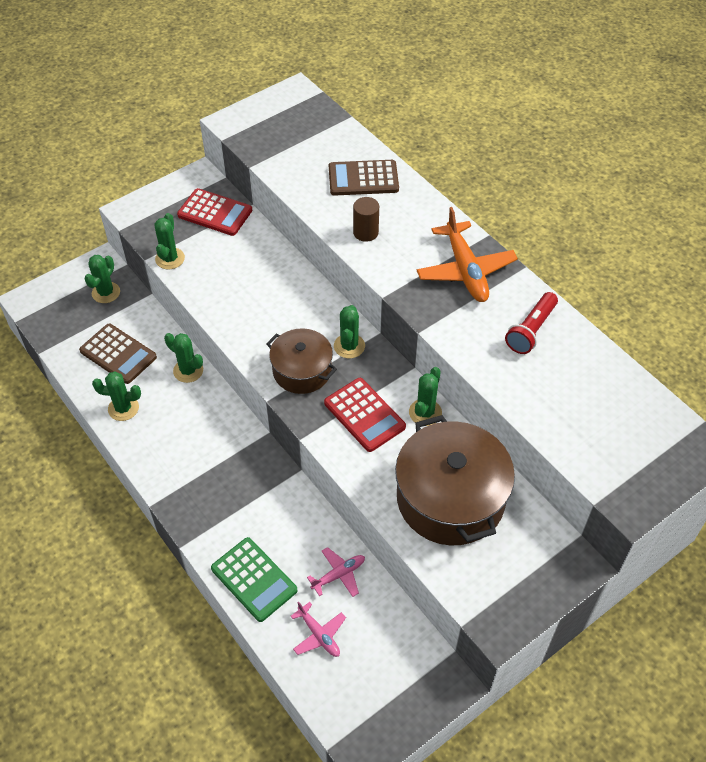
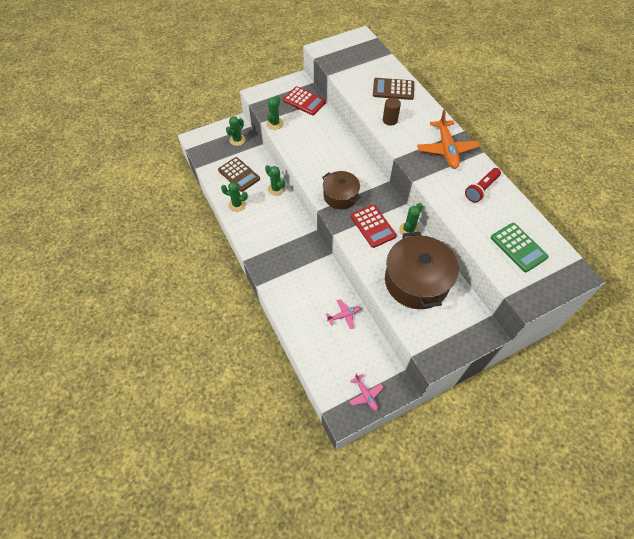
camera: 10 degrees right, 5 degrees up
(254, 579) = (295, 310): green calculator -> green calculator (518, 247)
(319, 635) = (327, 347): pink plane -> pink plane (365, 394)
(349, 346) = (370, 186): green cactus -> none

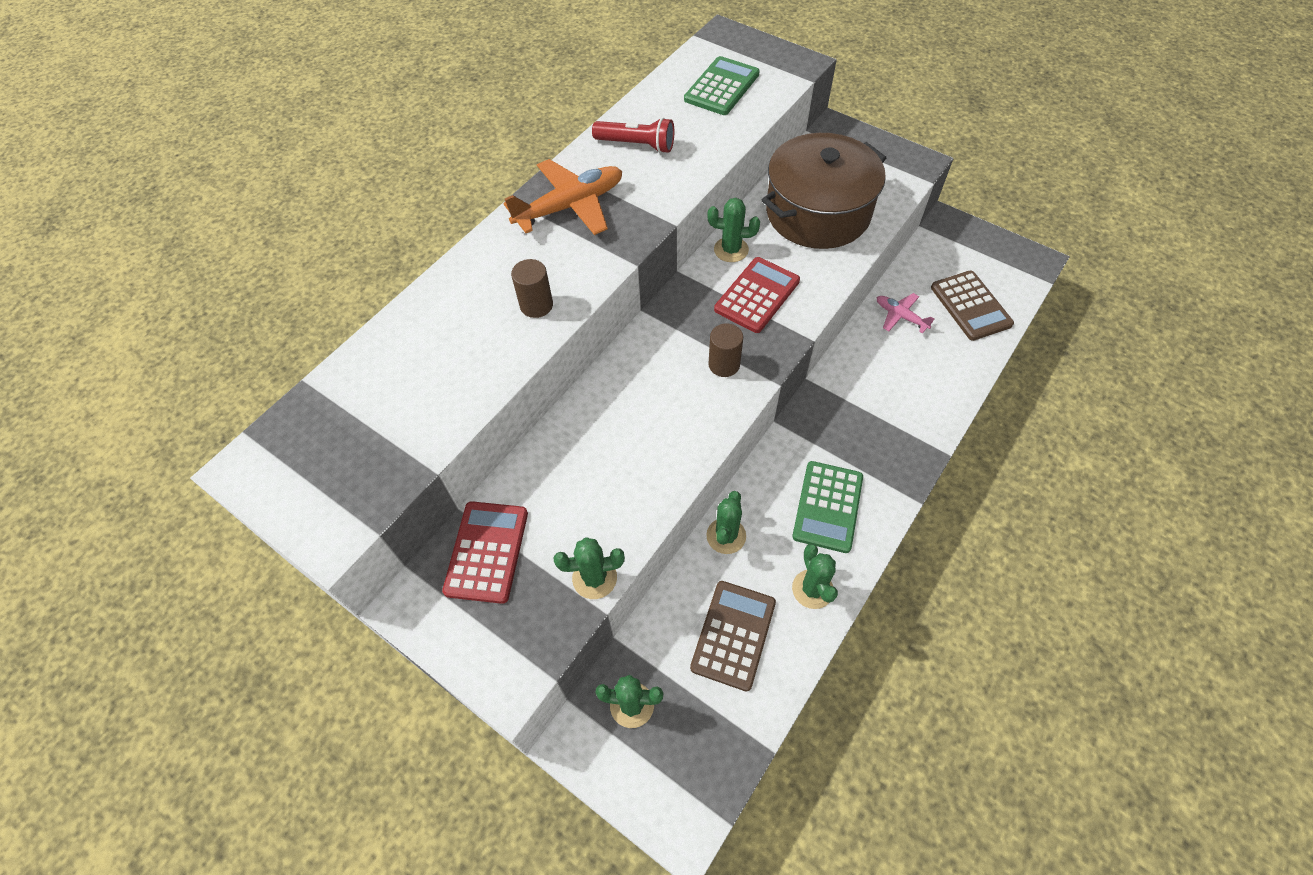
camera: 115 degrees left, 0 degrees up
(265, 227) = (827, 506): none -> green calculator
(340, 196) = (724, 364): brown pot -> brown cylinder
(365, 394) = (988, 250): pink plane -> none
(393, 89) = (436, 332): brown calculator -> brown calculator (970, 306)

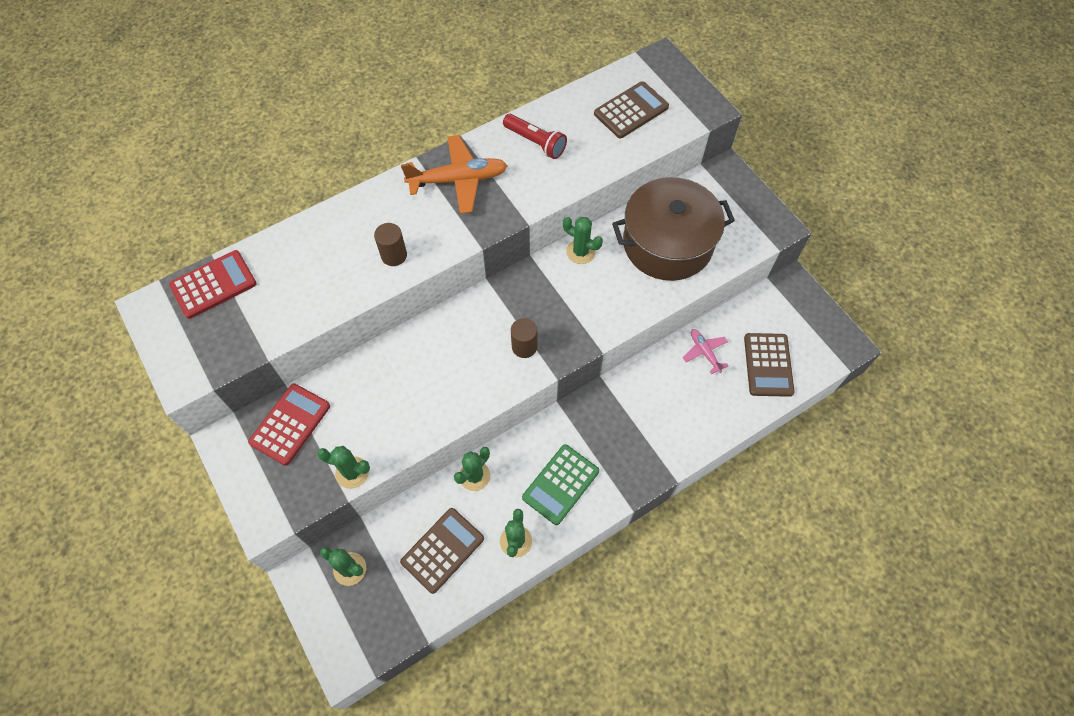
camera: 20 degrees right, 5 degrees up
(722, 87) = (631, 111): green calculator -> brown calculator
(757, 295) = (580, 299): red calculator -> red calculator (213, 285)

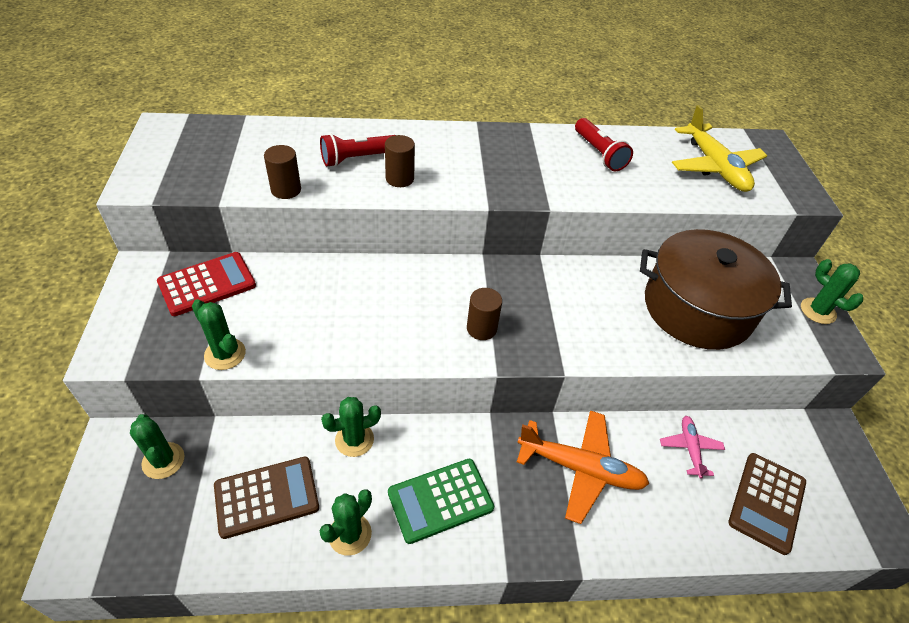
camera: 25 degrees right, 15 degrees down
(213, 285) = (227, 134): red calculator -> none
(311, 316) = (286, 190): none -> brown cylinder
(345, 252) = (358, 158): none -> red flashlight
(458, 180) = (504, 151): orange plane -> orange plane (581, 468)
(580, 252) = (595, 274): green cactus -> green cactus (818, 311)
(631, 111) = (715, 167): brown calculator -> yellow plane

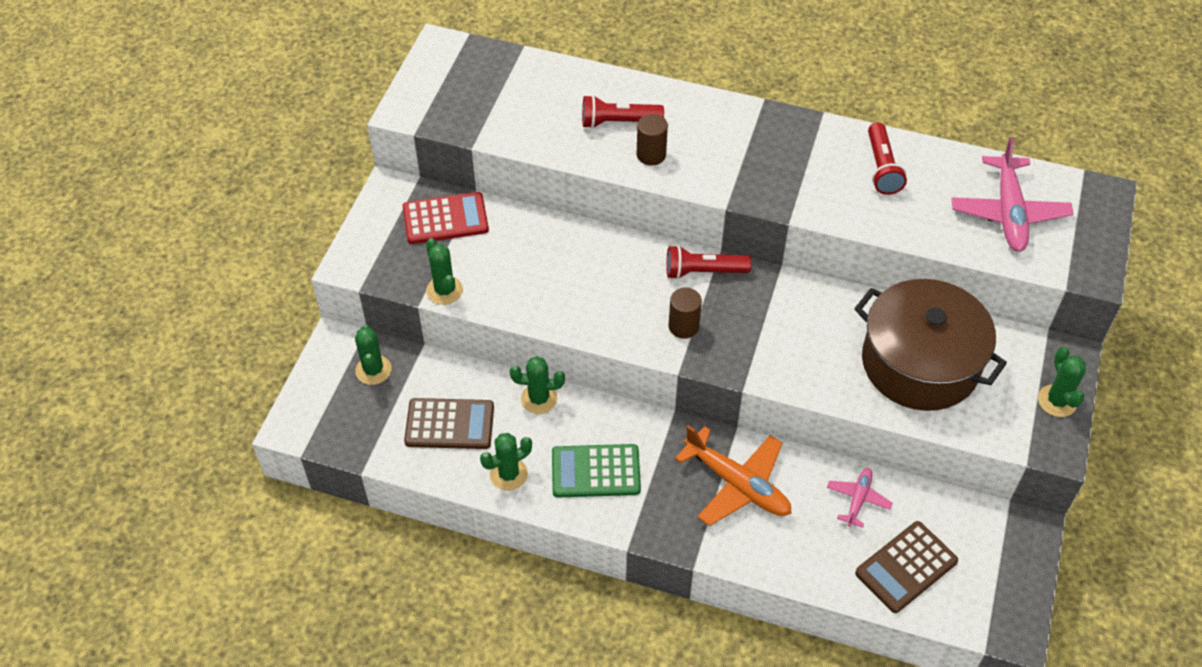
camera: 25 degrees right, 5 degrees up
(286, 190) = (537, 144): brown cylinder -> none
(476, 275) = (703, 271): none -> red flashlight
(715, 167) = (1009, 213): yellow plane -> pink plane

